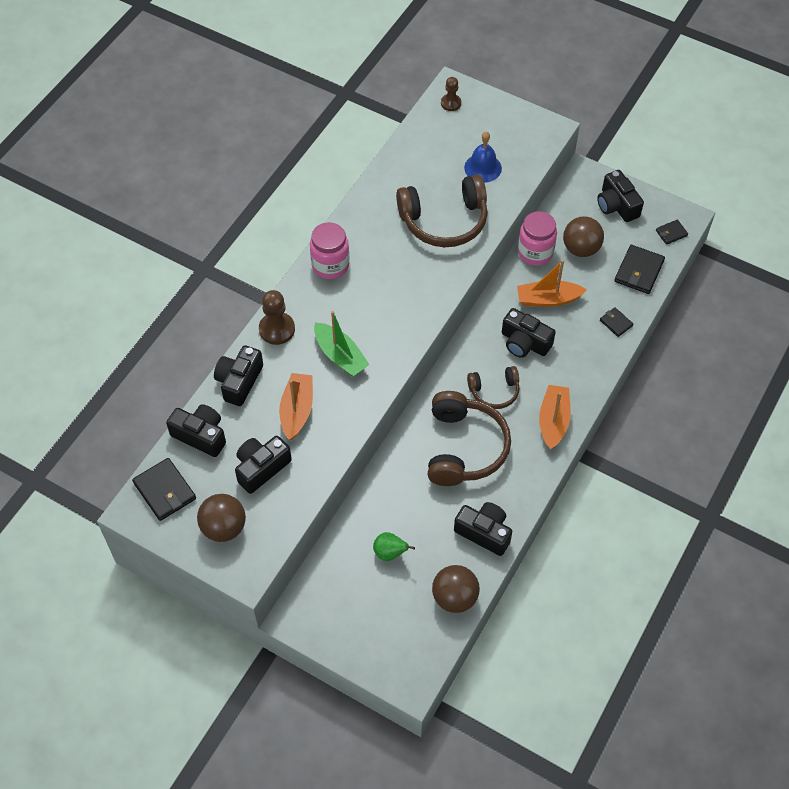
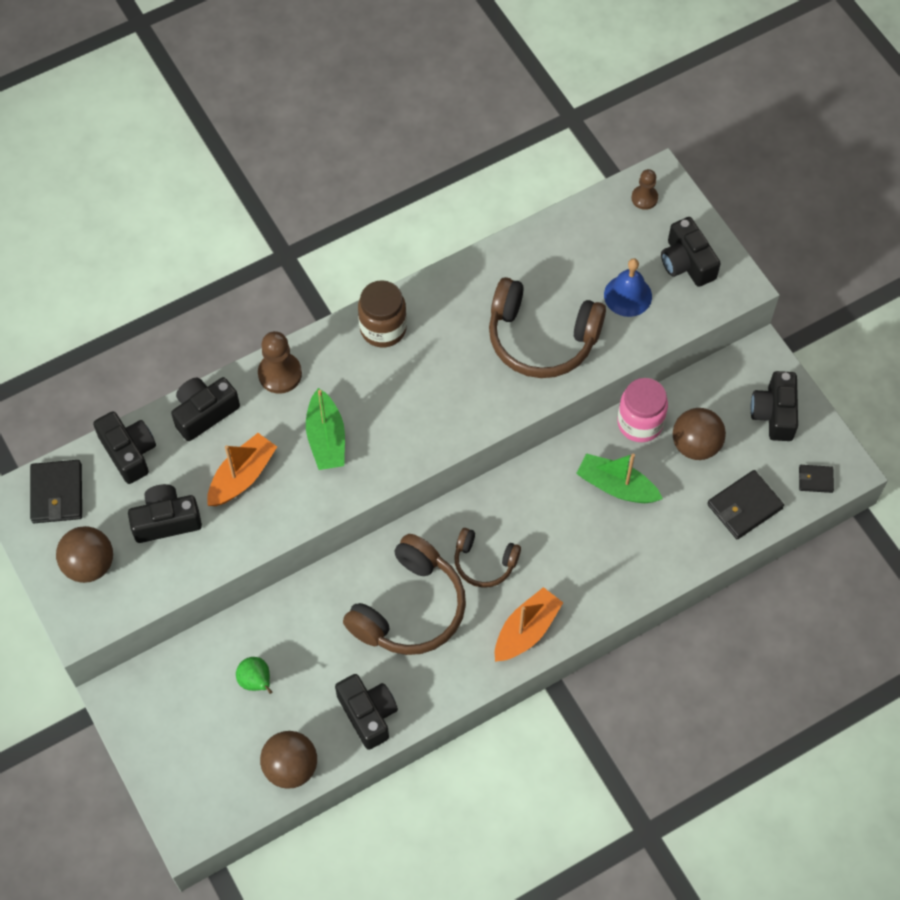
camera: 30 degrees right, 5 degrees up
(330, 265) = (383, 329): pink jar -> brown jar
(524, 342) = (555, 523): black camera -> black camera (686, 262)
(548, 299) = (616, 486): orange boat -> green boat
(616, 323) = (675, 554): black wallet -> none

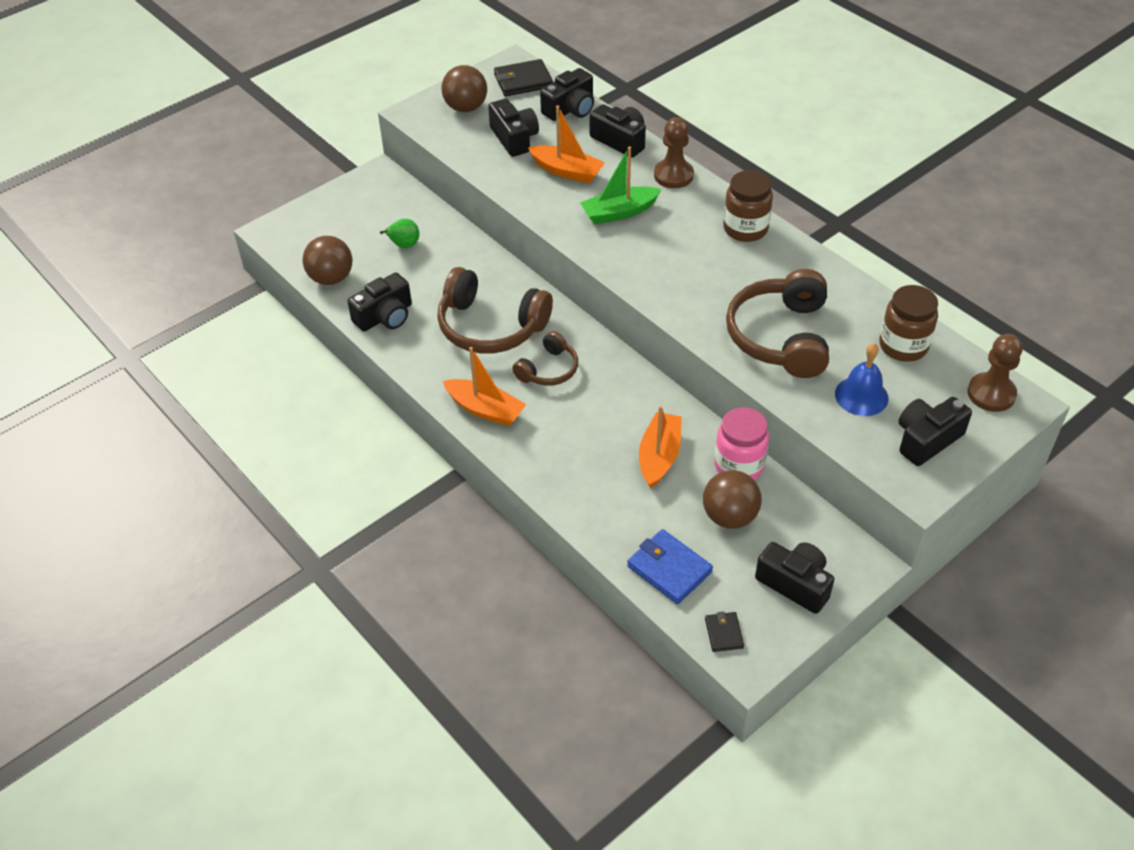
camera: 80 degrees right, 15 degrees down
(484, 562) = (548, 369): brown headphones -> brown headphones turned 150 degrees counterclockwise
(574, 244) = (903, 346): none -> brown jar
(616, 486) = (659, 456): green boat -> orange boat
(644, 198) = (991, 394): brown pawn -> brown pawn, size x1.56
(744, 506) = (669, 569): black wallet -> blue wallet
(774, 413) = (795, 584): black camera -> black camera turned 45 degrees clockwise

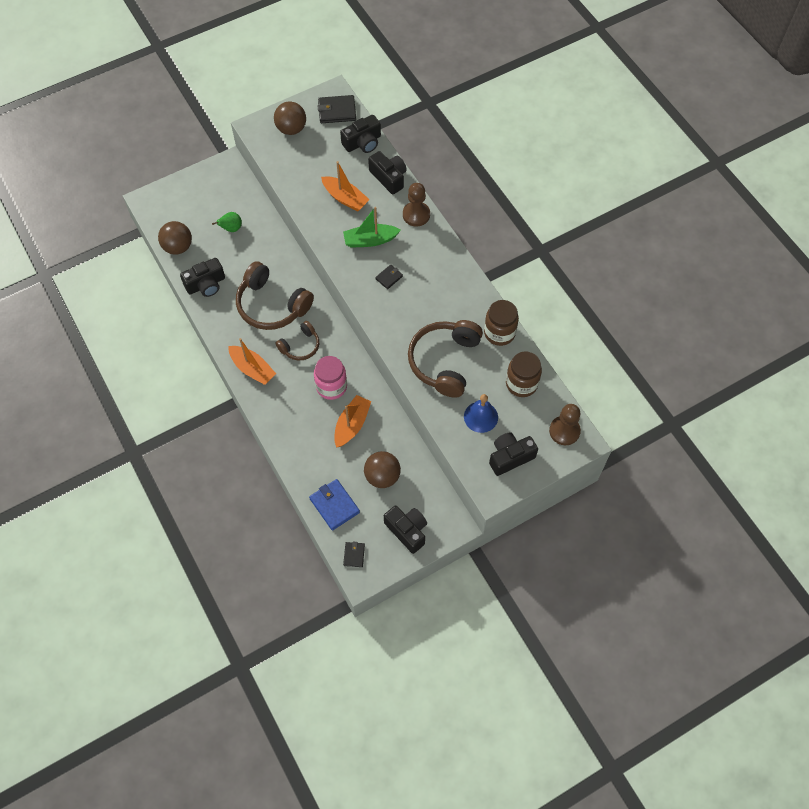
camera: 10 degrees right, 15 degrees up
(514, 138) = (317, 163): black camera -> none
(661, 250) = (389, 277): none -> black wallet
(739, 466) = (399, 441): pink jar -> pink jar (331, 386)
(745, 229) = (450, 269): brown jar -> brown jar (499, 333)

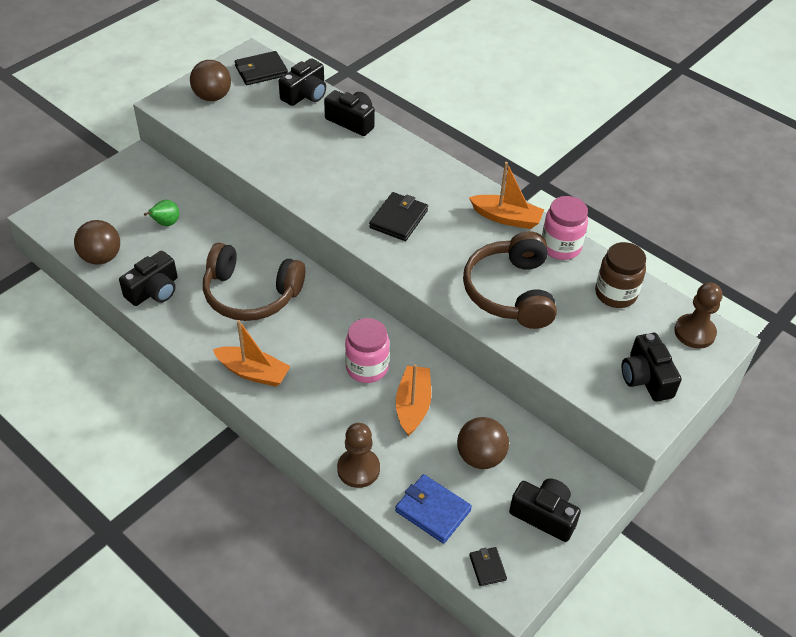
camera: 20 degrees left, 15 degrees down
(300, 346) = (306, 331): brown headphones -> none
(345, 198) = (308, 151): orange boat -> orange boat (506, 218)
(370, 240) = (358, 186): green boat -> none
(389, 277) = (398, 219): black wallet -> black wallet, size x1.78
(416, 215) = (401, 150): brown pawn -> brown pawn (358, 469)
(480, 417) = (586, 341): blue bell -> none
(499, 333) = (560, 247): brown jar -> pink jar
(510, 457) = (646, 378): black camera -> black camera turned 60 degrees counterclockwise

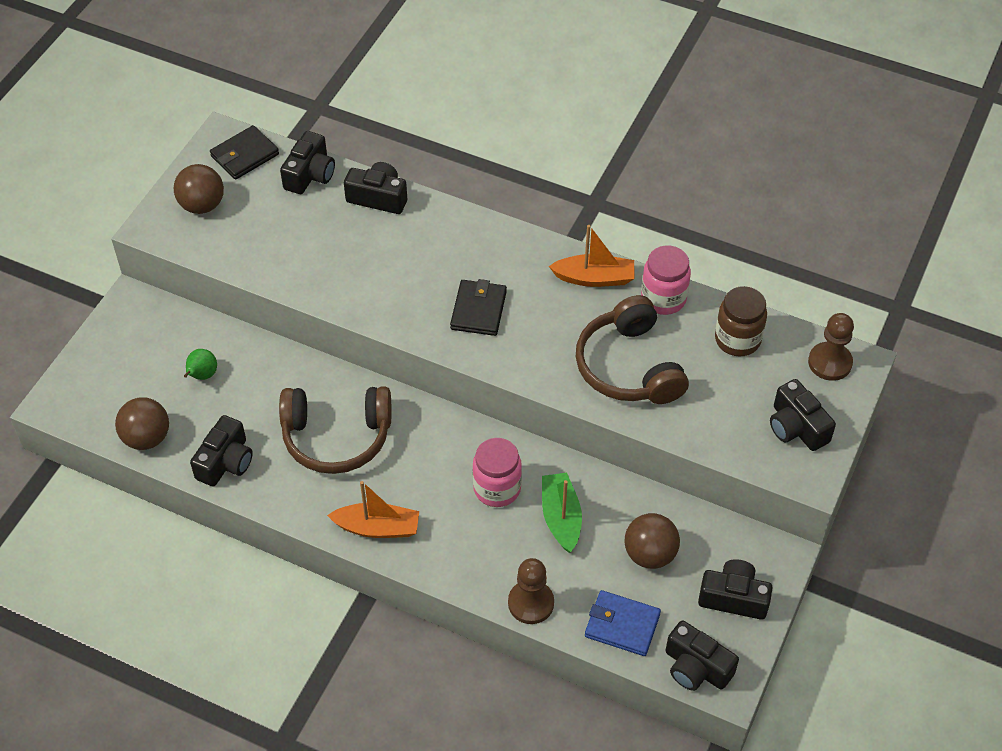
camera: 15 degrees left, 5 degrees up
(413, 405) = (561, 518): orange boat -> green boat
(487, 567) = (696, 667): black wallet -> black camera

